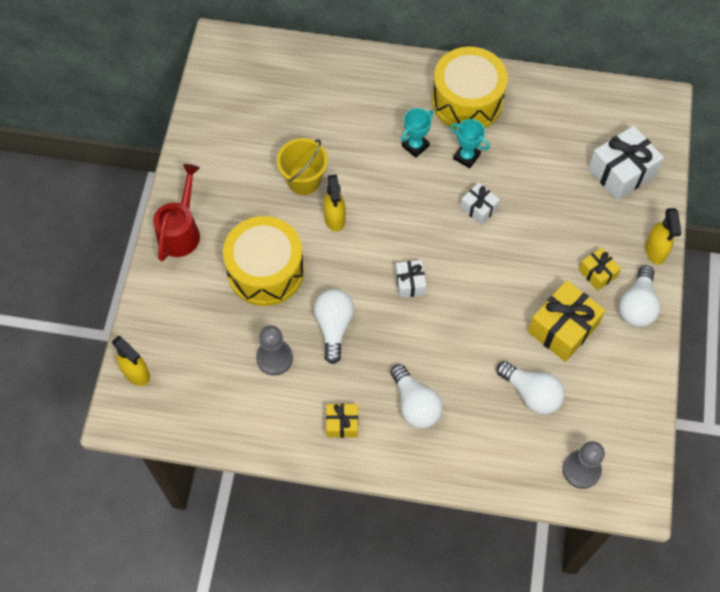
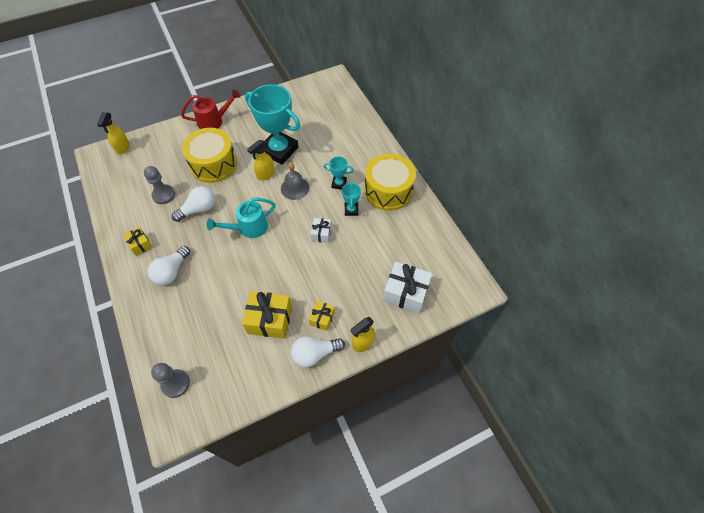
camera: 55 degrees right, 5 degrees down
(304, 180) = (279, 150): yellow bucket -> turquoise trophy
(384, 197) = (295, 188): none -> grey bell
(410, 283) = (248, 228): white gift -> turquoise watering can
(531, 393) = (213, 327): white light bulb -> none

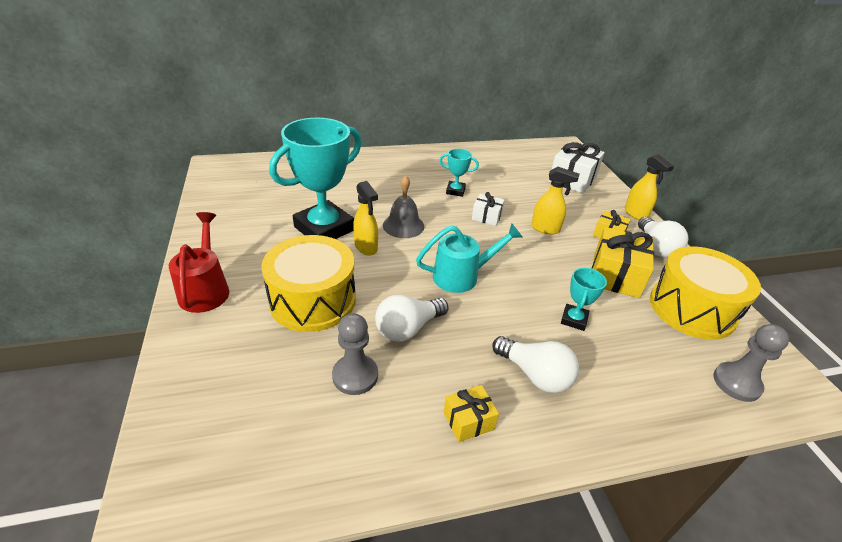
camera: 80 degrees left, 20 degrees down
(123, 148) = (171, 448): yellow spray bottle -> yellow spray bottle (545, 229)
(198, 209) = (408, 328): white light bulb -> white light bulb turned 105 degrees counterclockwise
(248, 228) = (462, 276): turquoise watering can -> turquoise watering can turned 90 degrees counterclockwise
(339, 184) = (411, 192): turquoise trophy -> turquoise trophy (574, 319)
(388, 191) = (435, 164): yellow drum -> yellow drum (692, 309)

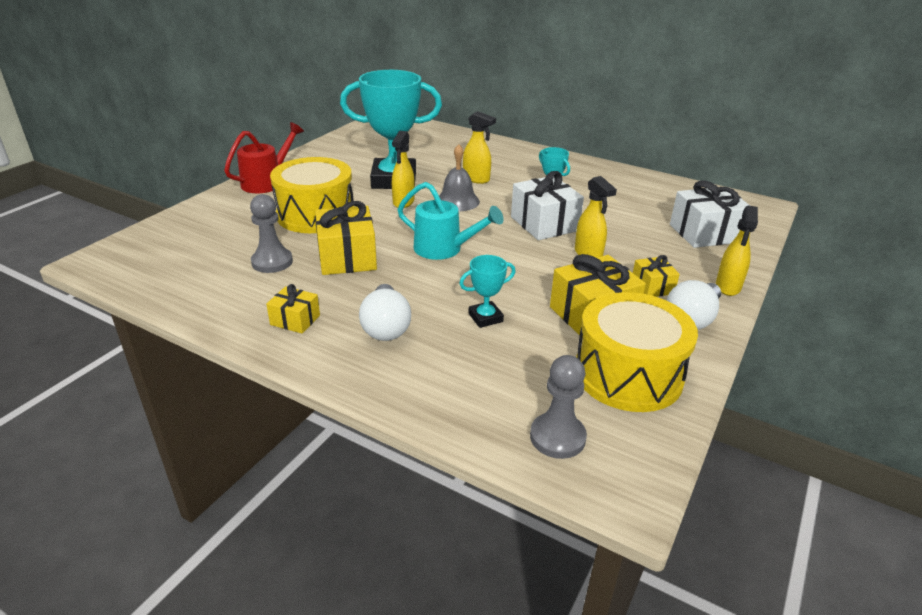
camera: 45 degrees right, 5 degrees down
(385, 198) = (476, 179): none -> yellow spray bottle
(408, 328) = (347, 257): white light bulb -> yellow gift
(486, 217) = (544, 224): white gift -> white gift, size x1.82

